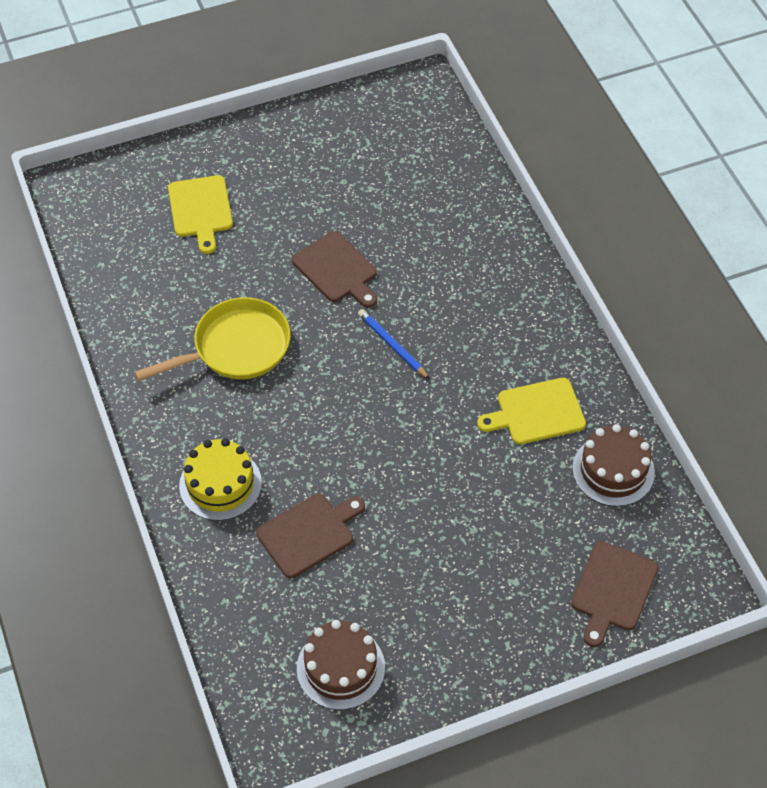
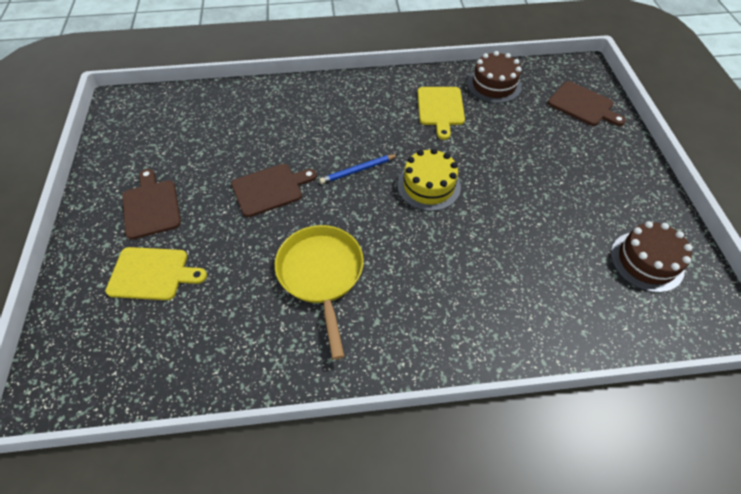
camera: 75 degrees left, 0 degrees up
(220, 484) = (463, 314): yellow cake -> yellow cake (428, 186)
(309, 533) = (522, 258): brown cutting board -> brown cutting board (151, 206)

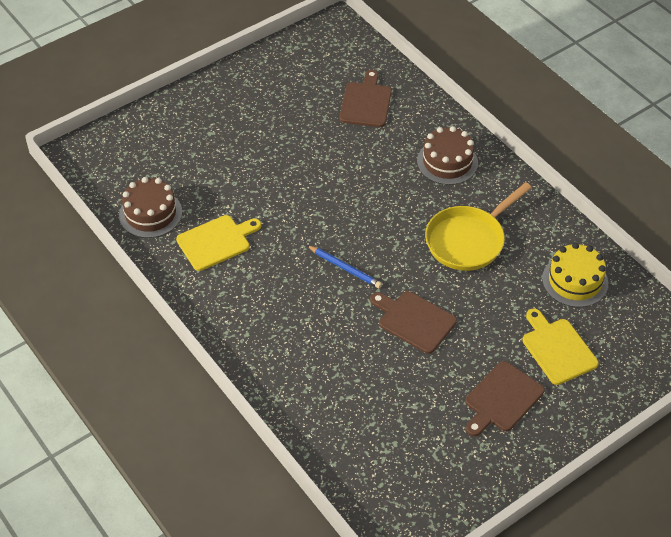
camera: 120 degrees left, 5 degrees down
(428, 186) = (327, 212): yellow cake -> yellow cake (575, 281)
(583, 105) = (142, 141): brown cutting board -> brown cutting board (366, 102)
(646, 261) = (311, 68): brown cake -> brown cake (447, 162)

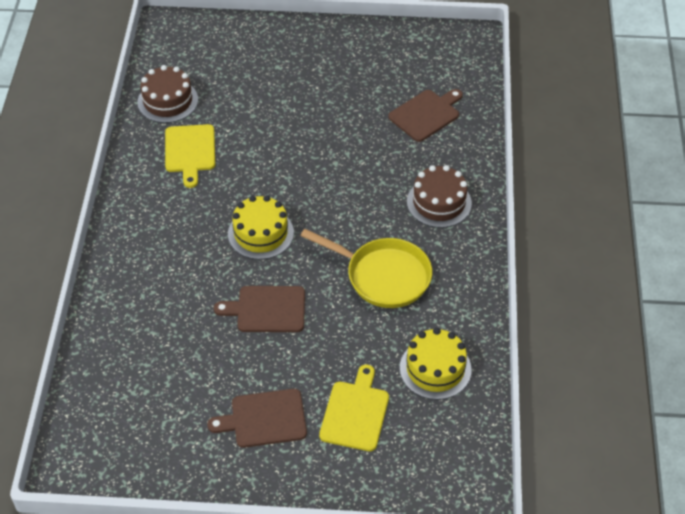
camera: 40 degrees right, 0 degrees up
(216, 242) = (190, 151): yellow cutting board -> yellow cutting board turned 75 degrees clockwise
(344, 268) = (260, 233): blue pencil -> yellow cake
(414, 320) = (267, 309): brown cutting board -> brown cutting board turned 75 degrees counterclockwise
(468, 240) = (383, 276): yellow pan -> yellow pan turned 150 degrees counterclockwise

